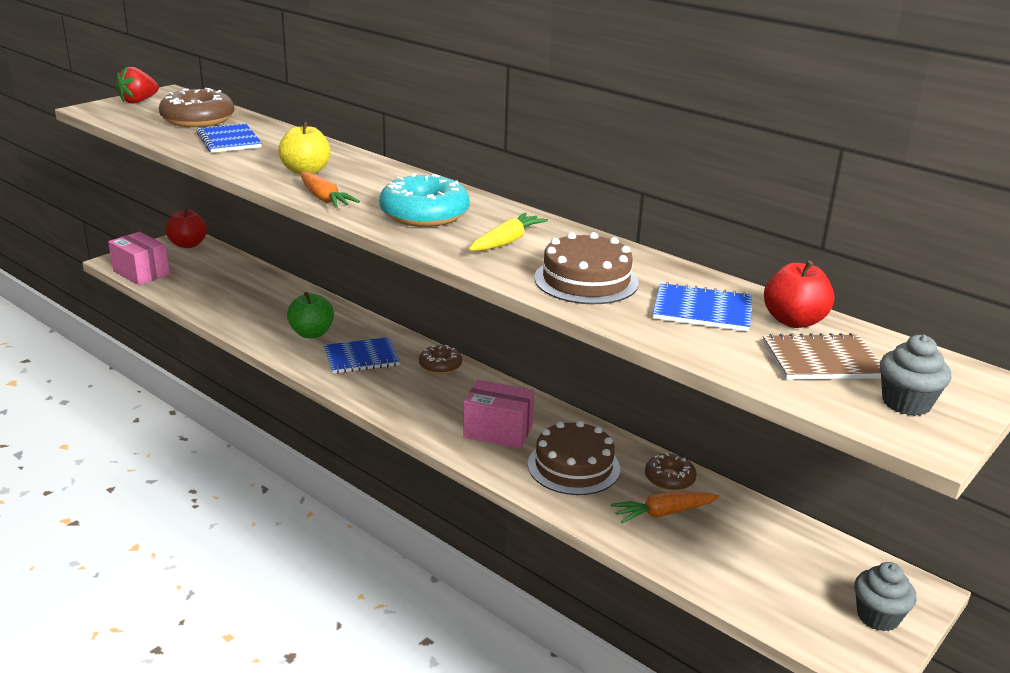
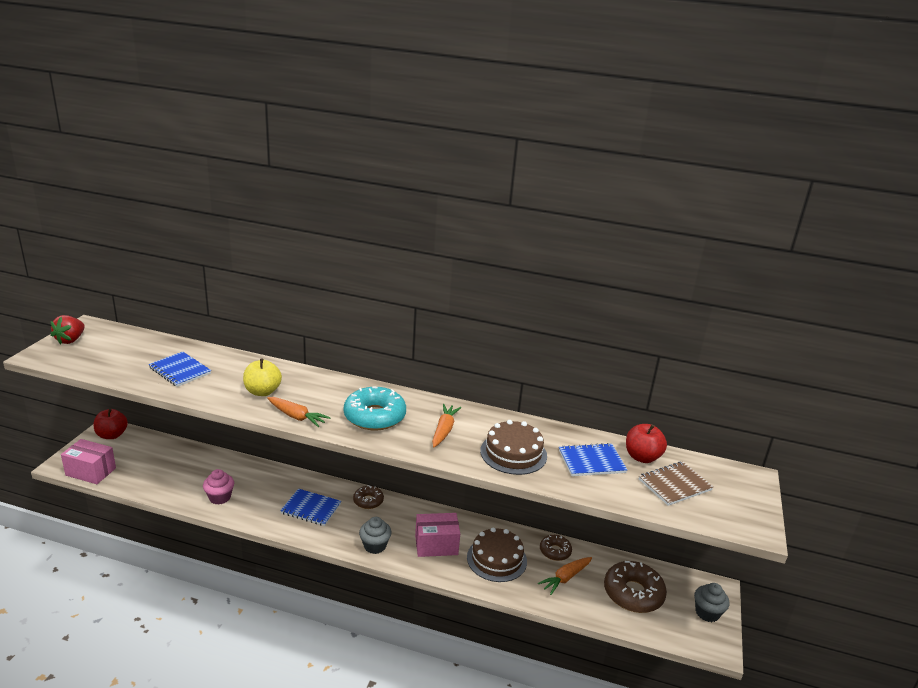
camera: 25 degrees left, 0 degrees up
(198, 119) = (137, 352): brown donut -> brown donut (633, 593)
(261, 324) = (220, 497): none -> pink cupcake
(311, 333) = (262, 496): green apple -> none
(361, 357) = (311, 508): blue notebook -> blue notebook turned 60 degrees clockwise
(506, 242) = (444, 430): yellow carrot -> orange carrot
(906, 403) = (731, 505): grey cupcake -> grey cupcake (375, 546)

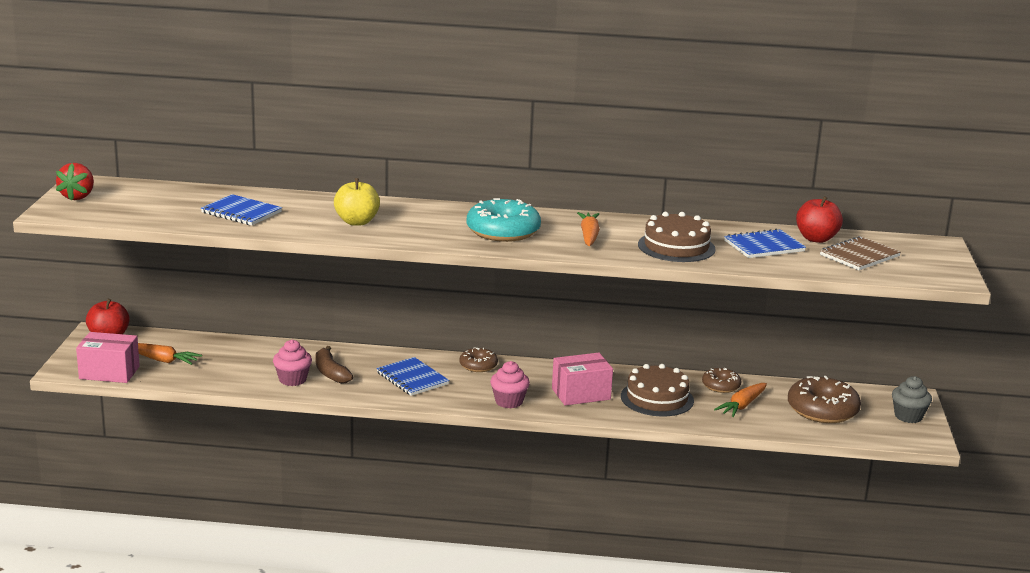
camera: 10 degrees left, 5 degrees down
(252, 494) = (330, 373): none -> brown banana
(296, 416) = (413, 238): orange carrot -> orange carrot (162, 360)
(311, 508) = (412, 378): blue notebook -> blue notebook turned 45 degrees clockwise
(375, 546) = (509, 402): grey cupcake -> pink cupcake

